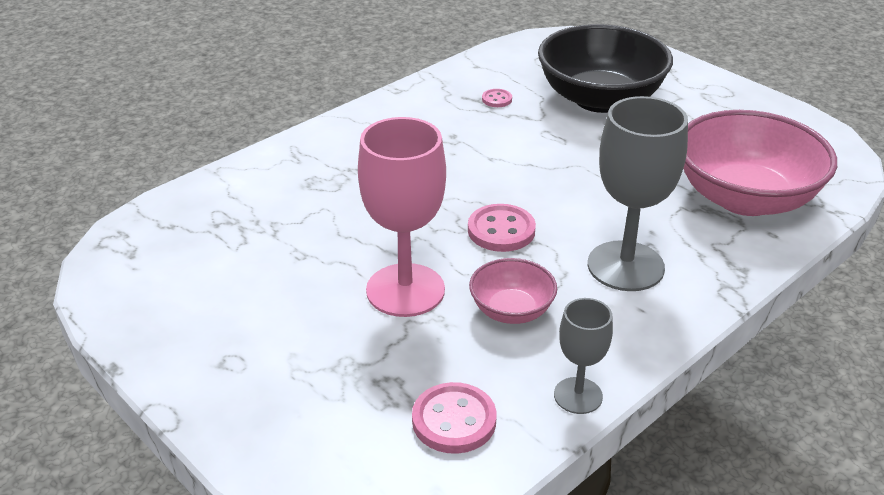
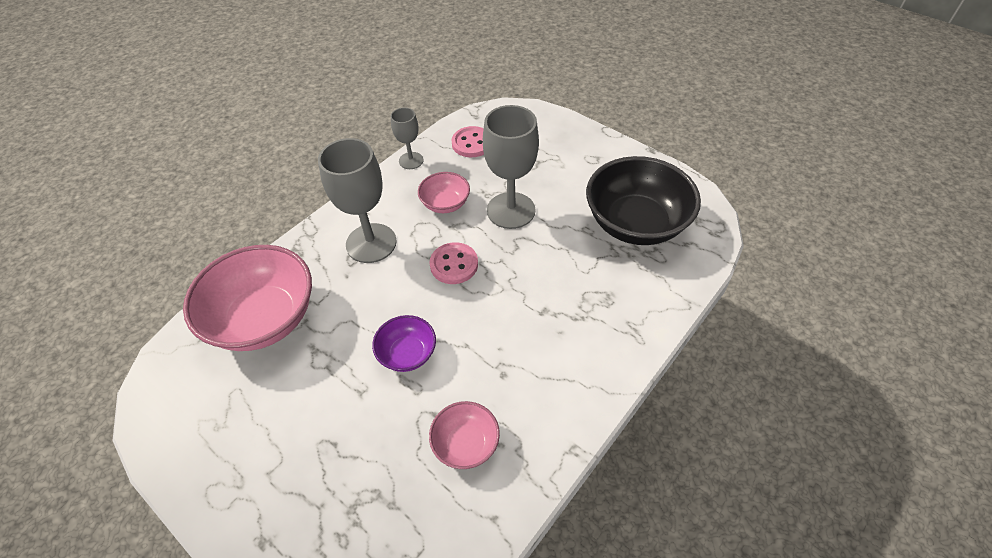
camera: 175 degrees right, 15 degrees up
(405, 290) = (511, 210): pink goblet -> grey goblet
(497, 99) = (466, 444): pink button -> pink bowl
(558, 157) = (407, 354): none -> purple bowl
(600, 99) = (356, 458): black bowl -> black bowl (636, 223)

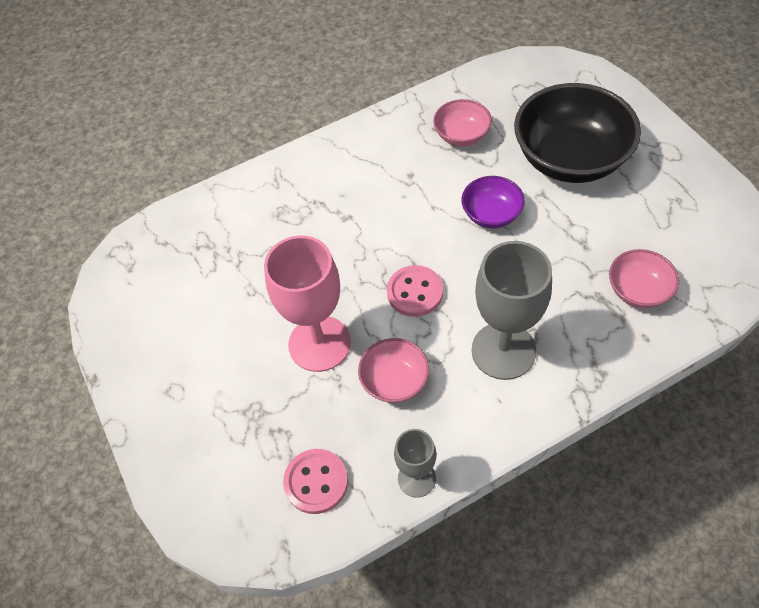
camera: 155 degrees left, 5 degrees up
(264, 318) = (638, 290): pink bowl -> pink bowl, size x0.50
(511, 210) = (319, 343): grey goblet -> pink goblet
(636, 223) = (194, 281): black bowl -> black bowl (570, 159)

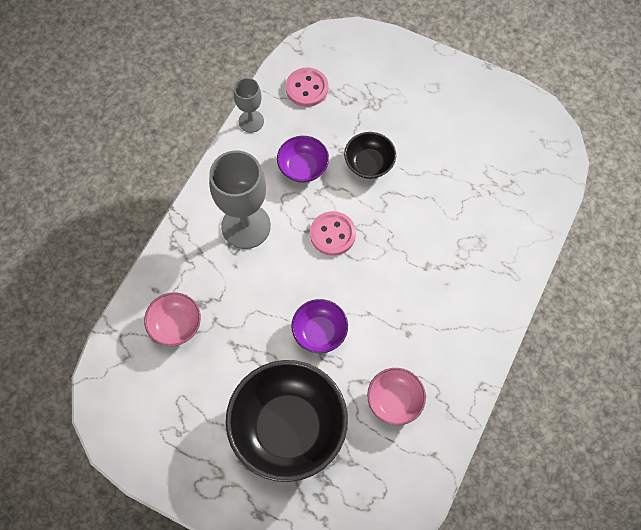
camera: 140 degrees right, 10 degrees up
(319, 343) = (369, 164): pink goblet -> black bowl
(394, 381) = (303, 167): pink bowl -> purple bowl

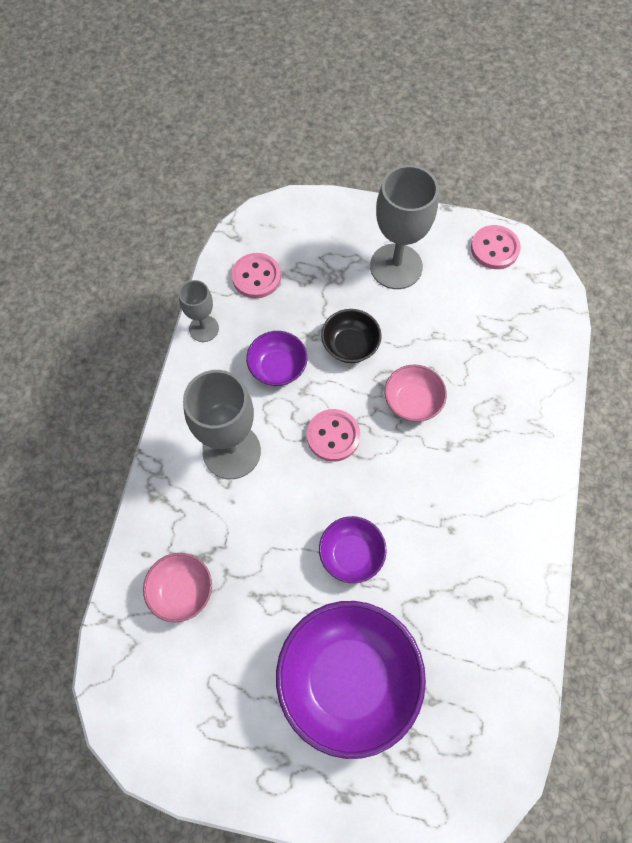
camera: 15 degrees left, 0 degrees up
(288, 427) = (348, 679): black bowl -> purple bowl
(394, 400) = (460, 613): pink bowl -> pink bowl (412, 401)
(428, 106) = (396, 266): none -> grey goblet
(519, 111) = (494, 248): none -> pink button

